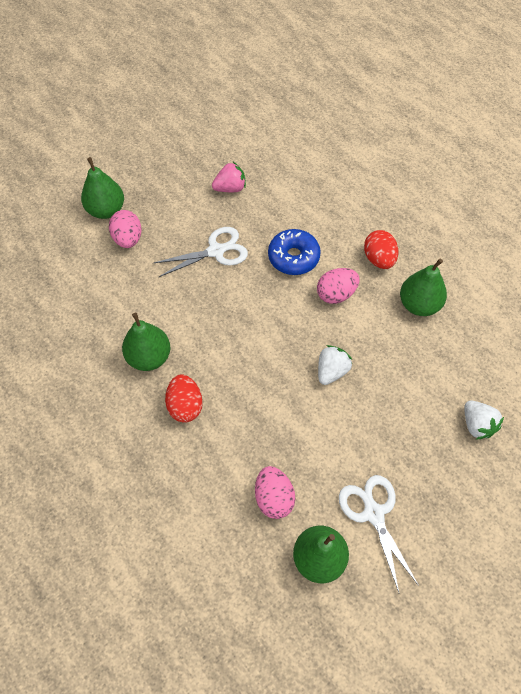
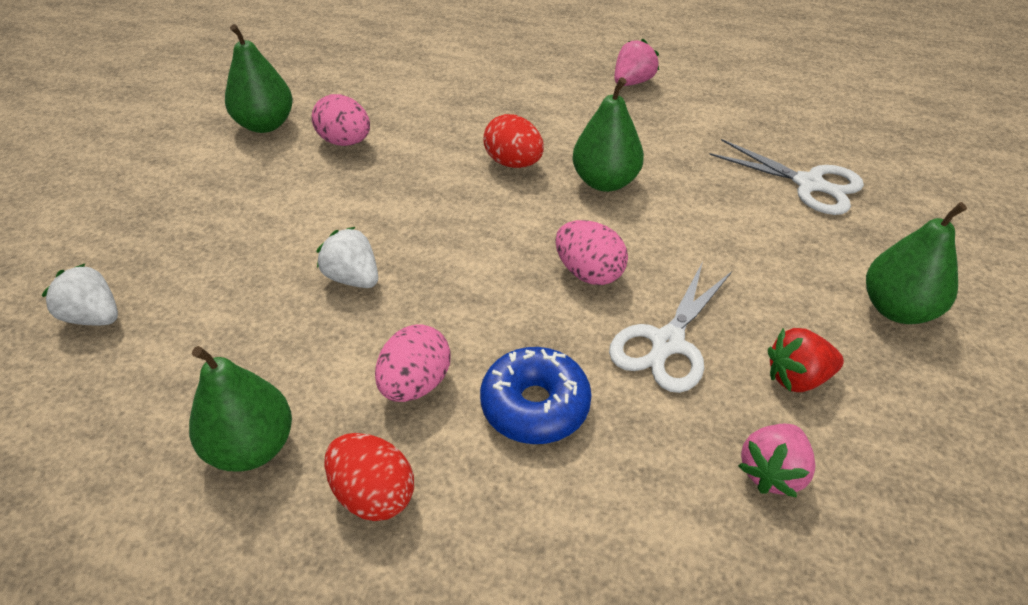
camera: 145 degrees right, 15 degrees down
(39, 437) = (632, 82): none -> pink strawberry
(128, 239) = (809, 288): pink egg -> pink egg (589, 272)
(182, 210) = (797, 378): none -> red strawberry
(331, 371) = (353, 278): white strawberry -> white strawberry turned 135 degrees clockwise
(373, 513) = (218, 175): white scissors -> white scissors (809, 184)

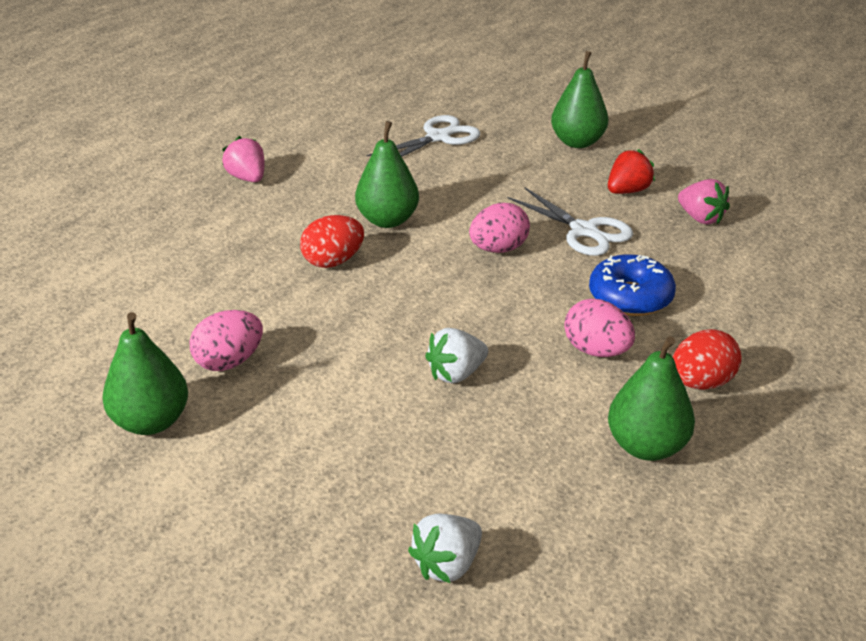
camera: 75 degrees left, 10 degrees down
(797, 378) = (627, 191): red strawberry -> red strawberry turned 135 degrees counterclockwise

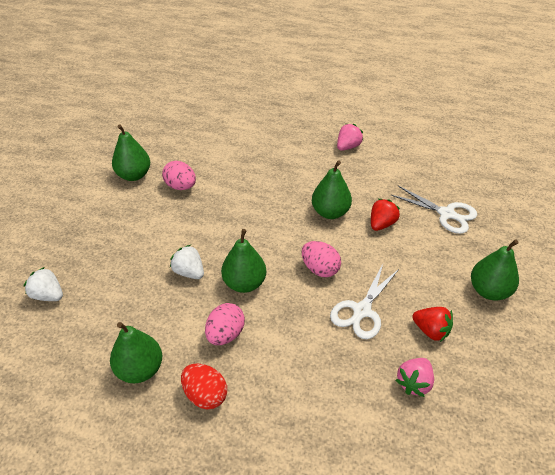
camera: 75 degrees right, 10 degrees up
(333, 261) = (278, 200): red egg -> none
(433, 185) = (381, 224): none -> red strawberry
(501, 320) = (244, 283): none -> green pear
(630, 297) = (289, 346): blue donut -> none

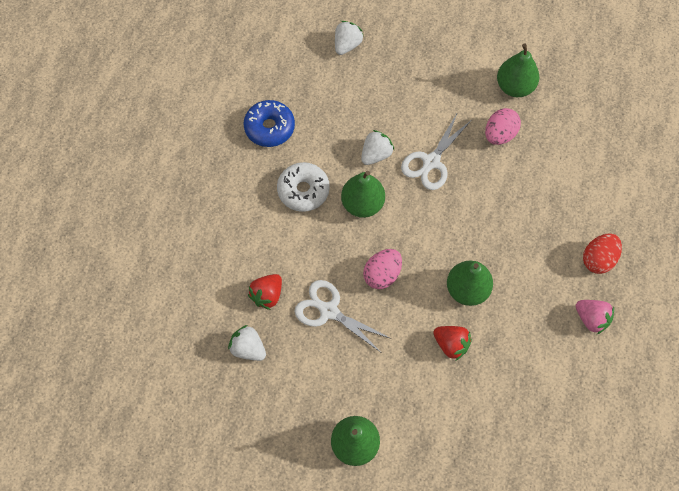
camera: 90 degrees right, 20 degrees up
(140, 369) = (269, 128): green pear -> blue donut
(205, 395) = (244, 179): red egg -> red egg (598, 259)
(225, 334) = (303, 191): pink egg -> white donut
(414, 383) = (248, 349): pink strawberry -> white strawberry
(431, 330) = (304, 374): red strawberry -> red strawberry (267, 295)
(446, 214) = (472, 422): white scissors -> white scissors (431, 162)

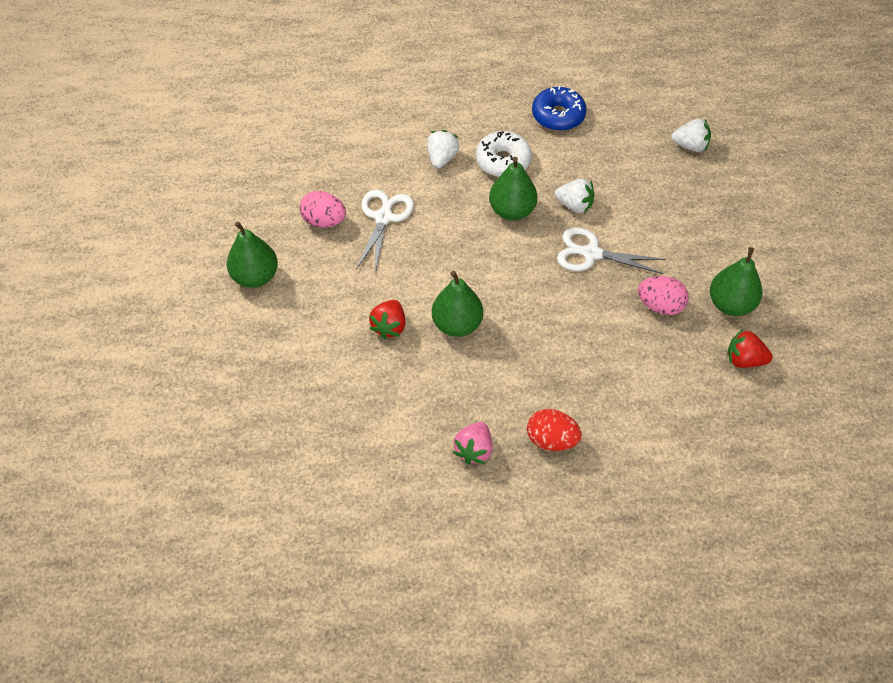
camera: 70 degrees right, 10 degrees down
(248, 349) = (321, 170): white strawberry -> white strawberry (442, 158)
(267, 295) = (380, 167): red strawberry -> red strawberry (744, 360)
(382, 275) = (441, 248): pink egg -> pink egg (324, 221)

